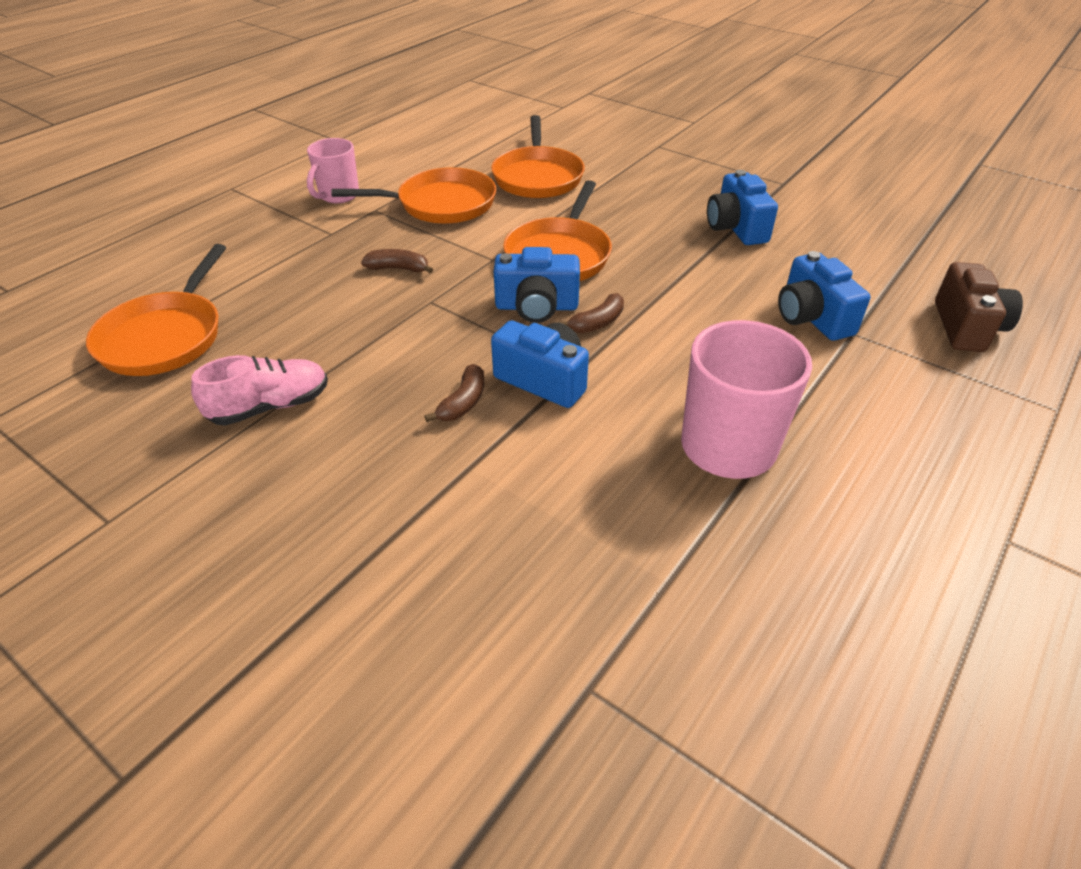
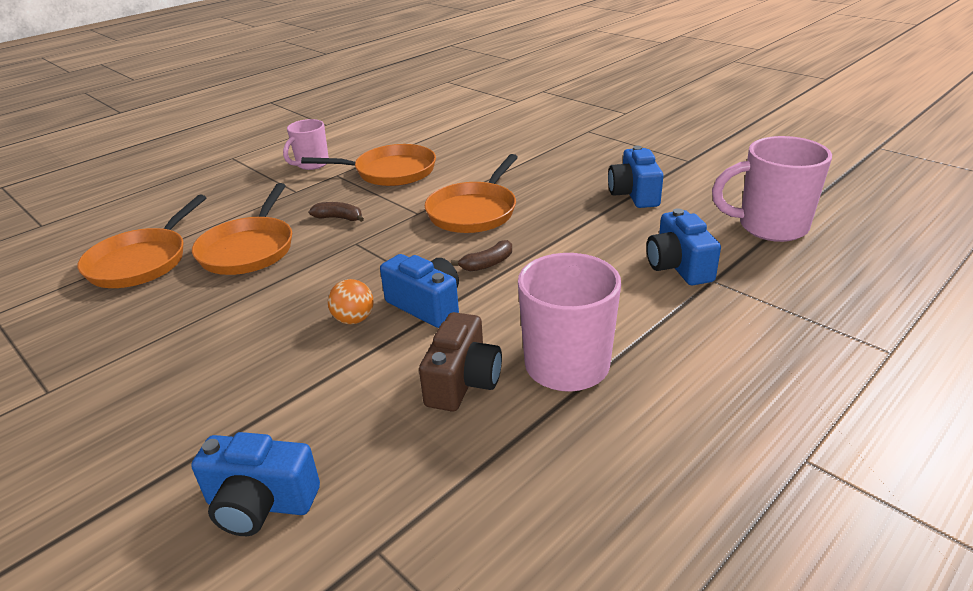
camera: 10 degrees right, 10 degrees down
(270, 406) = (200, 315): pink shoe -> none
(463, 402) = (354, 319): brown banana -> orange ball
(536, 307) = (441, 250): blue camera -> blue camera (260, 504)
(537, 177) = (477, 153): orange pan -> orange pan (249, 249)
(895, 265) = (770, 227): none -> pink mug
(966, 327) = (822, 279): brown camera -> brown camera (463, 382)

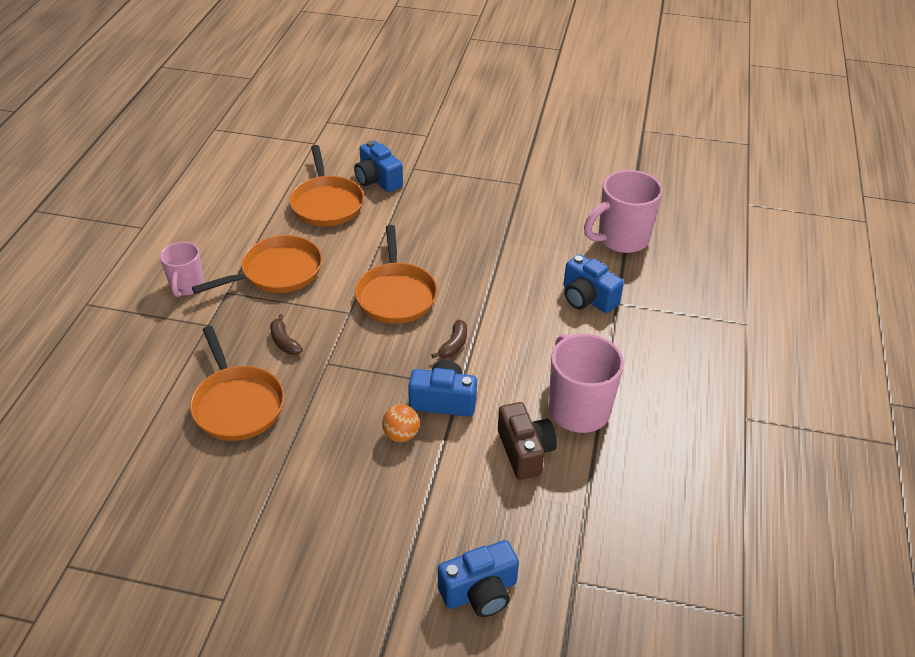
camera: 35 degrees left, 10 degrees up
(141, 261) = (147, 455): orange pan -> orange pan (326, 203)
(339, 218) = (284, 342): brown banana -> brown banana turned 105 degrees counterclockwise
(634, 194) = (506, 235): blue camera -> blue camera (377, 180)

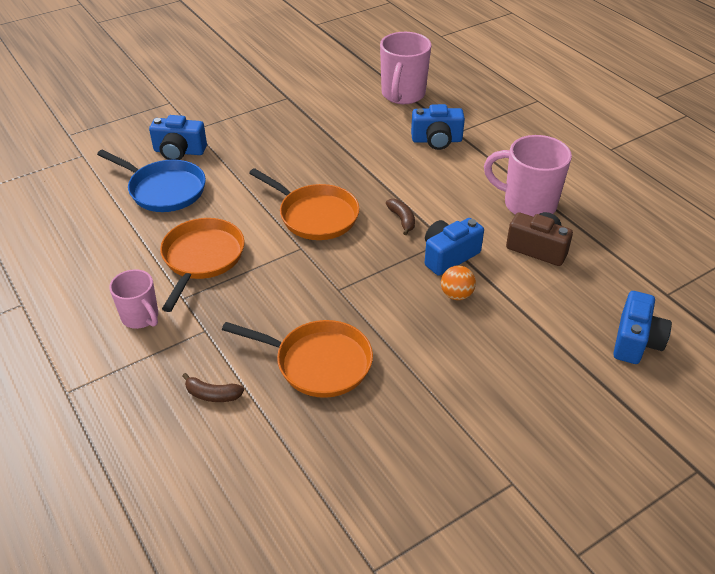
camera: 45 degrees left, 0 degrees up
(284, 342) = (285, 299): brown banana -> brown banana (213, 395)
(326, 203) = (164, 190): orange pan -> blue pan

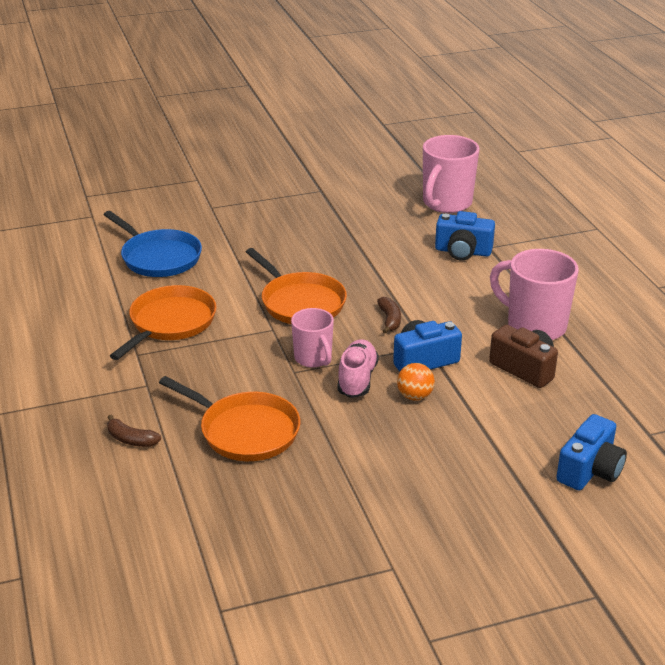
camera: 15 degrees right, 10 degrees down
(141, 317) = (90, 364): pink mug -> pink mug (313, 358)
(179, 151) = (188, 225): blue camera -> none
(398, 287) = (357, 379): none -> pink shoe

